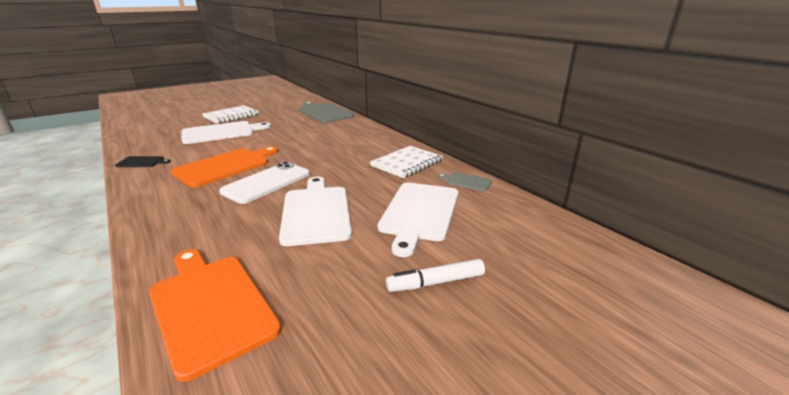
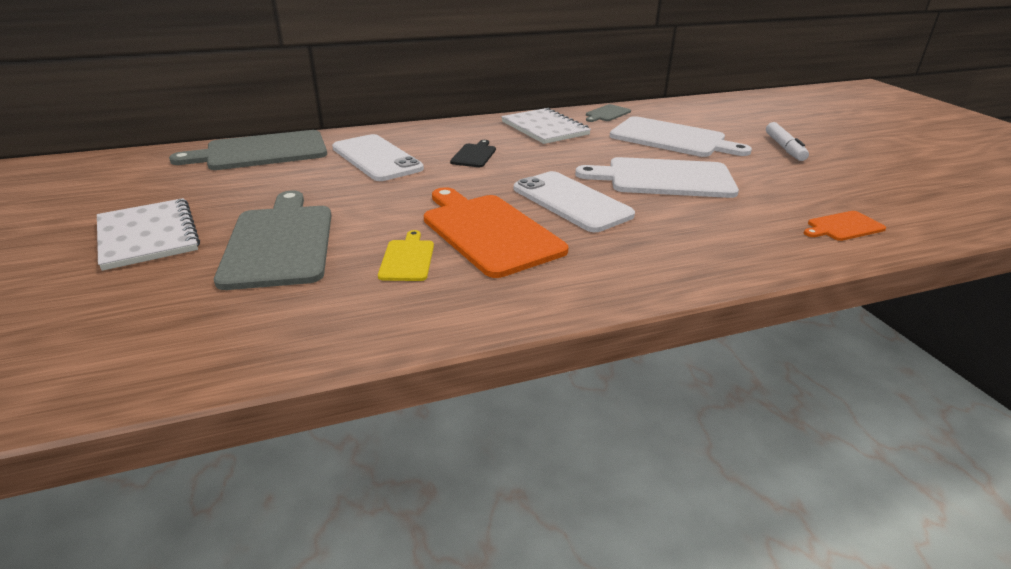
camera: 75 degrees left, 5 degrees up
(142, 162) = (407, 318): black cutting board -> black cutting board (474, 155)
(198, 154) = (407, 259): none -> yellow cutting board
(210, 306) = (843, 227): orange cutting board -> orange cutting board, size x0.48
(221, 132) = (279, 242): white cutting board -> grey cutting board
(324, 131) = (376, 158): none -> white phone

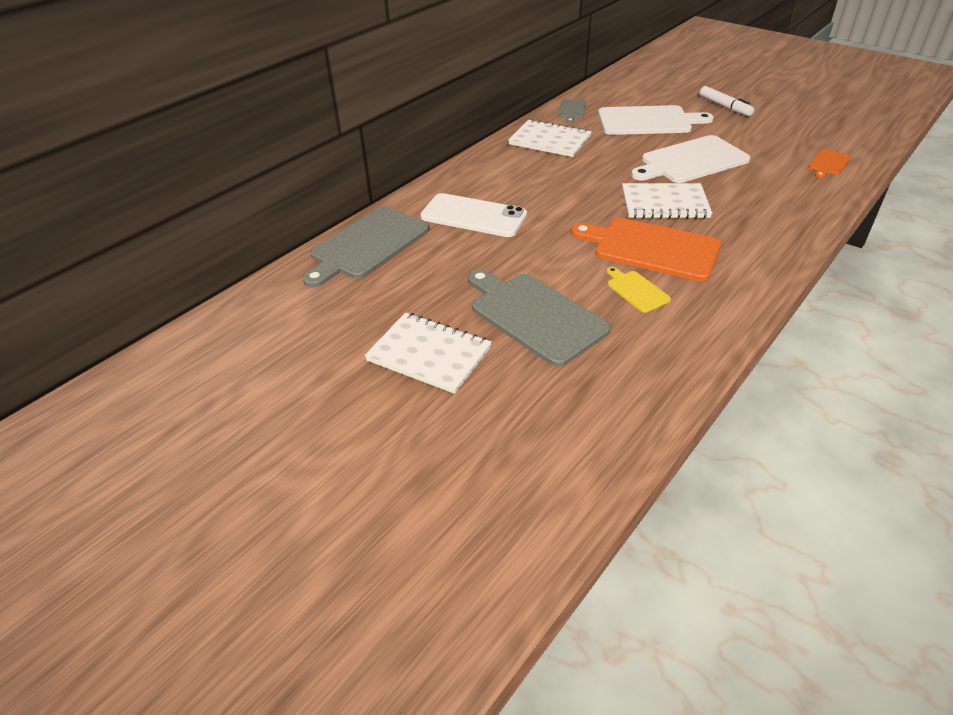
camera: 30 degrees left, 10 degrees up
(474, 155) = (540, 185): black cutting board -> none
(571, 202) = (664, 203): white phone -> white notebook

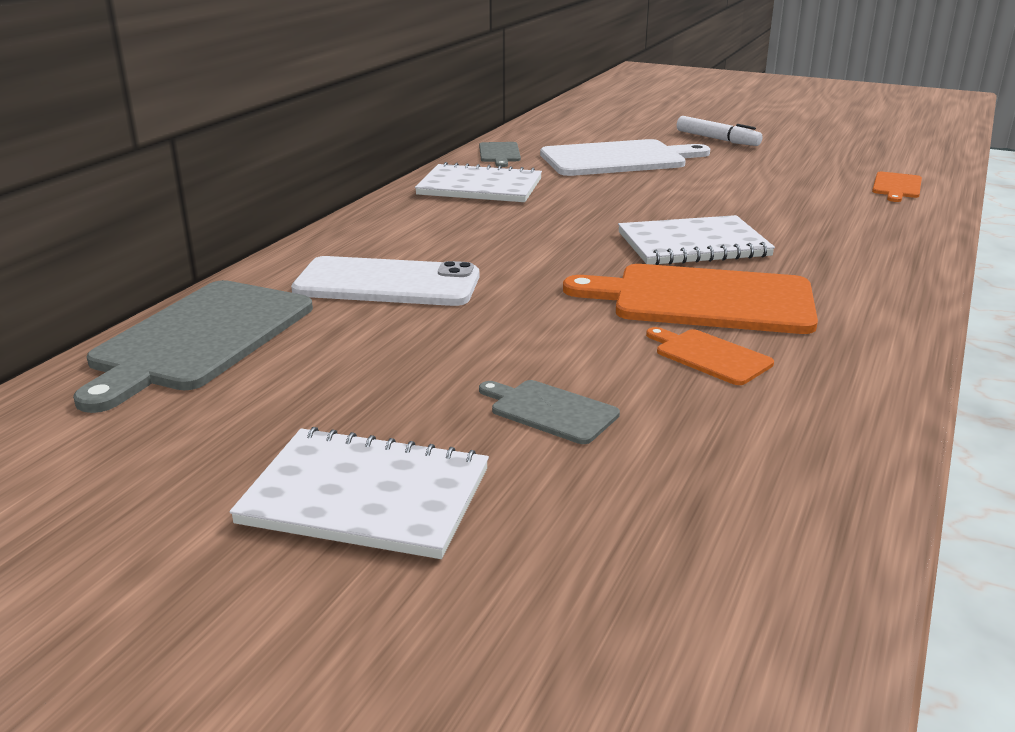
camera: 15 degrees left, 15 degrees down
(534, 316) = (550, 411): grey cutting board -> grey cutting board, size x0.48
(636, 290) = (709, 356): yellow cutting board -> orange cutting board
(691, 161) = (705, 196): white cutting board -> none

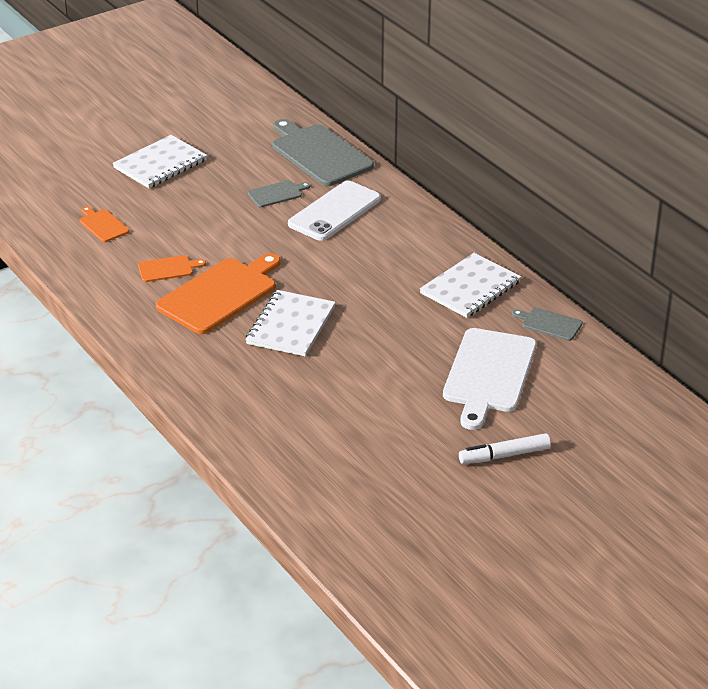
camera: 120 degrees right, 10 degrees up
(550, 411) = (170, 214): grey cutting board -> grey cutting board (277, 194)
(897, 186) = (305, 476): orange cutting board -> orange cutting board (103, 225)

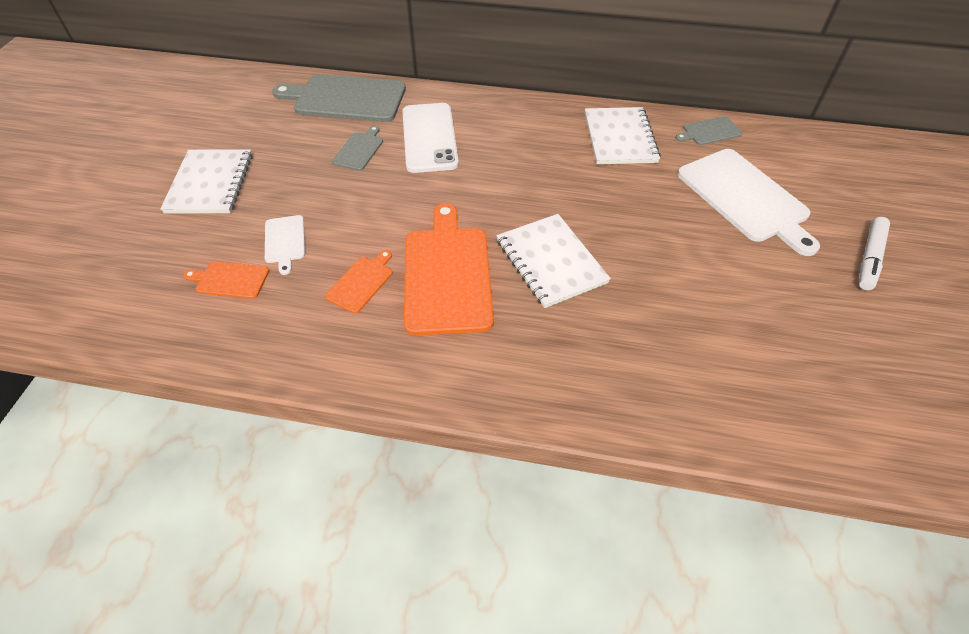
camera: 45 degrees left, 15 degrees up
(157, 222) = (285, 241): none -> white cutting board

